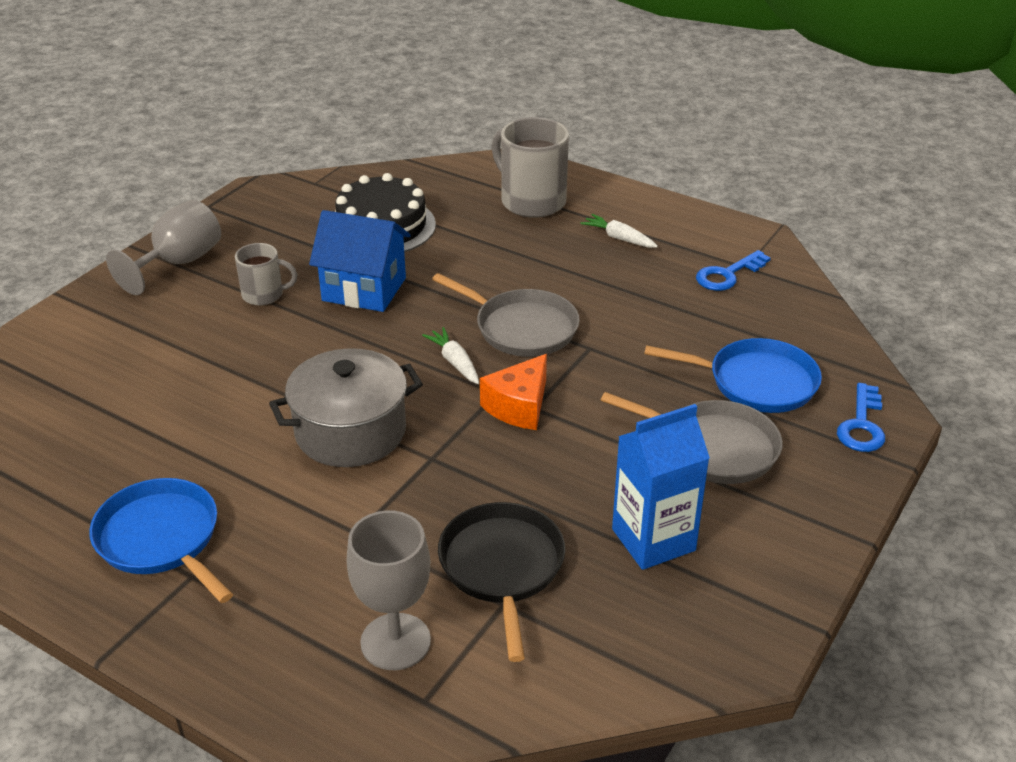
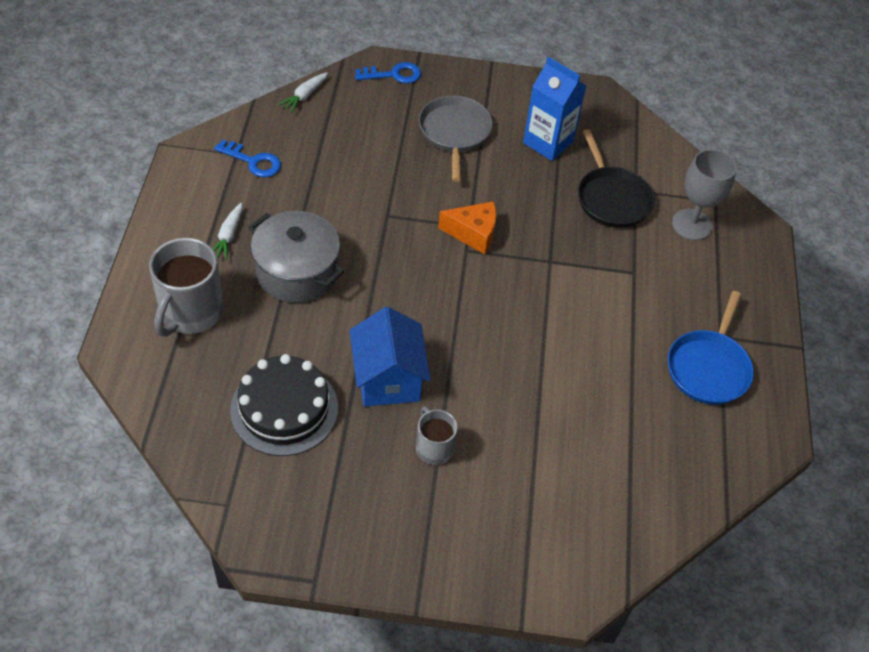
camera: 120 degrees left, 15 degrees up
(179, 263) = (423, 545): grey goblet -> none
(350, 432) = (554, 313): grey pot -> grey pot (297, 272)
(454, 362) = (447, 284): white carrot -> white carrot (304, 96)
(502, 567) = (612, 198): black pan -> black pan turned 75 degrees counterclockwise
(522, 328) = (385, 259): grey pan -> none
(756, 382) = (378, 125): blue pan -> none

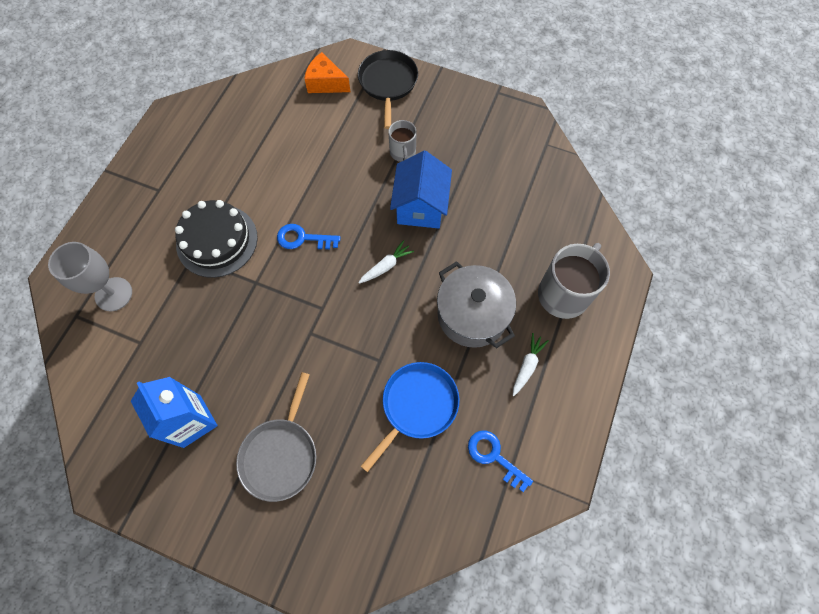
camera: 160 degrees left, 15 degrees up
(284, 409) = (500, 199): black cake -> black cake (217, 240)
(304, 96) = (425, 548): white carrot -> white carrot (386, 266)
(393, 75) = (316, 565): blue key -> blue key (303, 238)
(473, 233) = (309, 324): orange cheese -> orange cheese (326, 83)
(612, 198) = (167, 337): black pan -> black pan (388, 83)
(708, 368) = (183, 168): blue pan -> blue pan (417, 405)

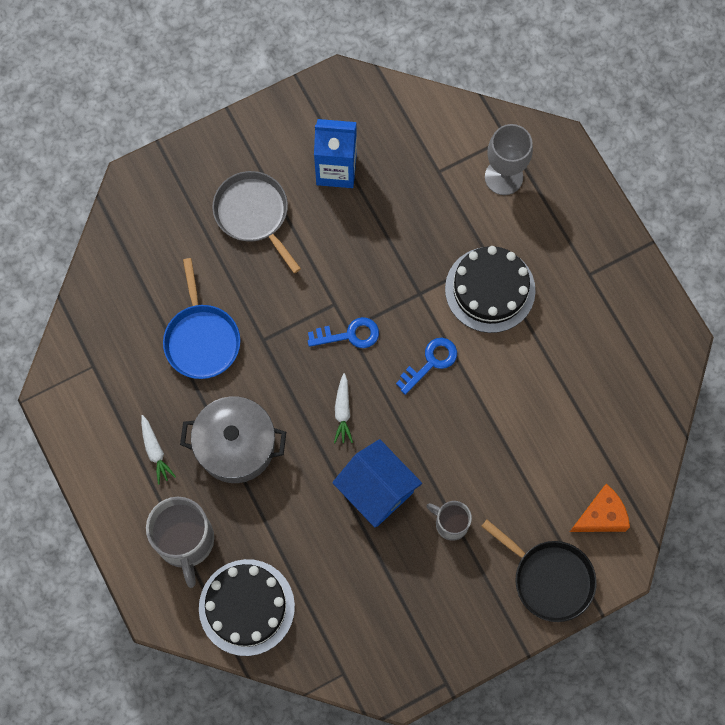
camera: 130 degrees right, 5 degrees up
(494, 456) = (113, 364): blue key -> blue key (349, 335)
(565, 224) = (246, 607): none -> black cake

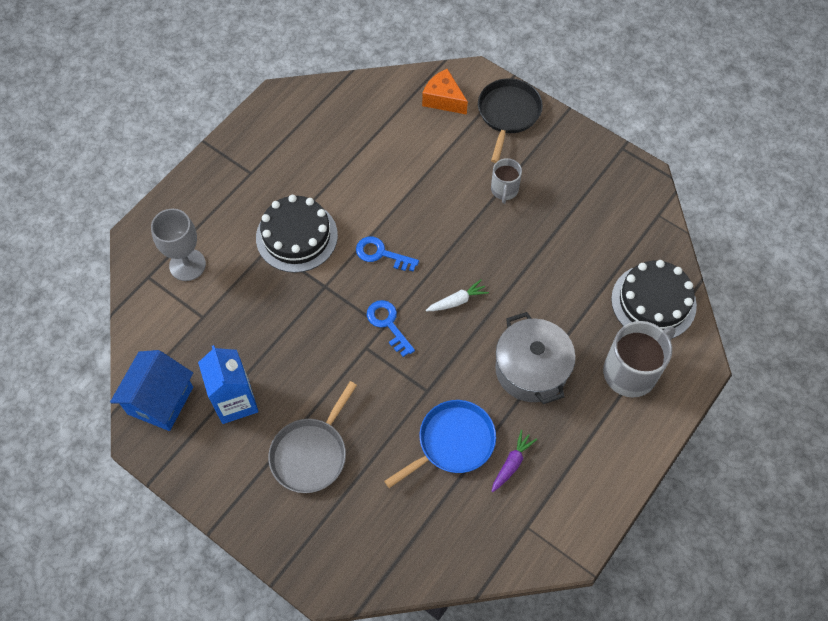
camera: 115 degrees left, 10 degrees down
(155, 382) = (512, 463): none -> purple carrot
(155, 452) = (572, 432): white carrot -> none
(376, 490) = (508, 250): blue house -> blue house (160, 400)

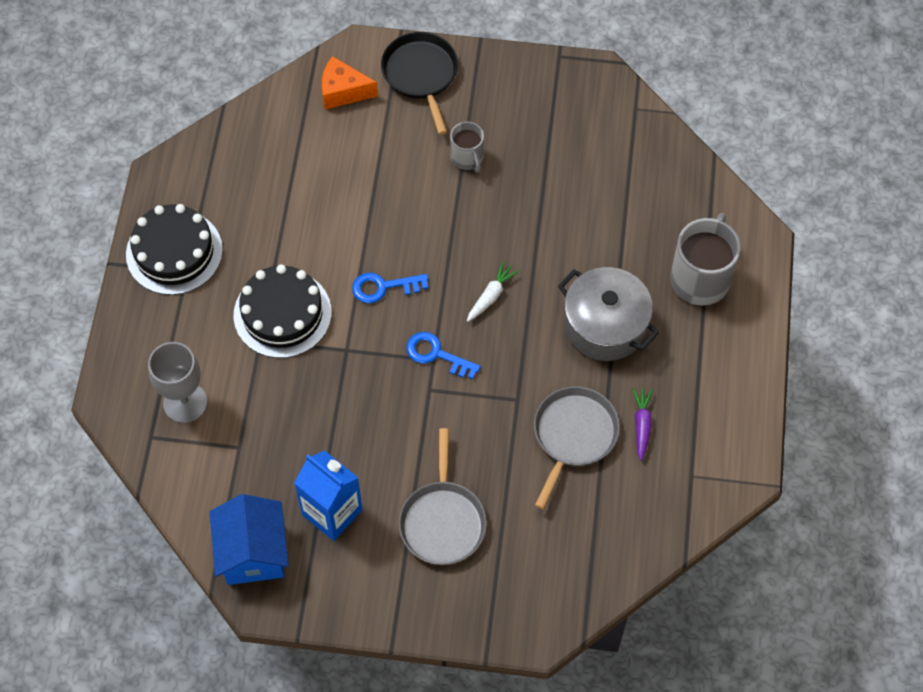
camera: 30 degrees left, 0 degrees up
(453, 442) = (573, 435): blue pan -> grey pan
(653, 302) = (681, 199): black cake -> black cake (174, 252)

